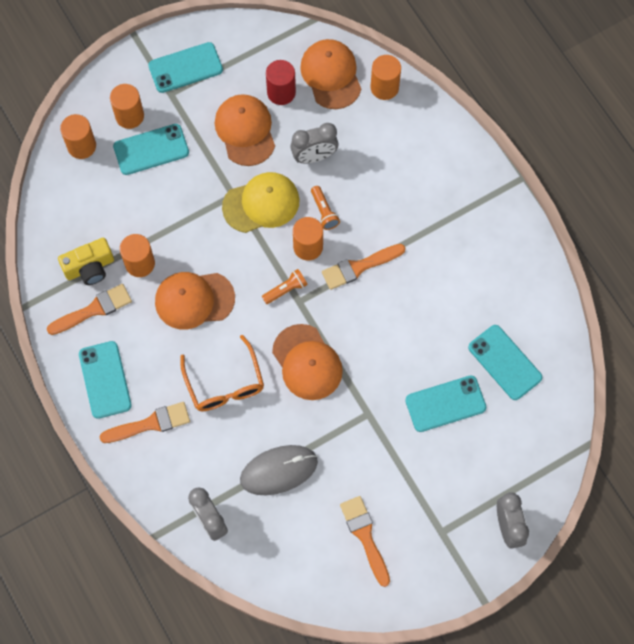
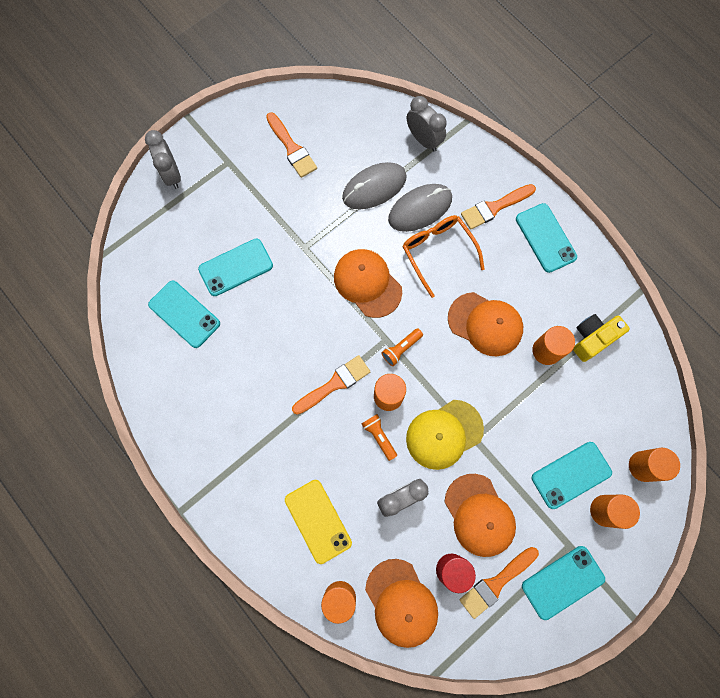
camera: 170 degrees right, 5 degrees up
(94, 309) = (576, 299): orange brush -> orange brush (496, 583)
(194, 300) = (485, 324): orange cap -> orange cap turned 45 degrees clockwise
(233, 436) = (420, 209): none -> grey mouse
(394, 149) = (318, 521): none -> yellow phone

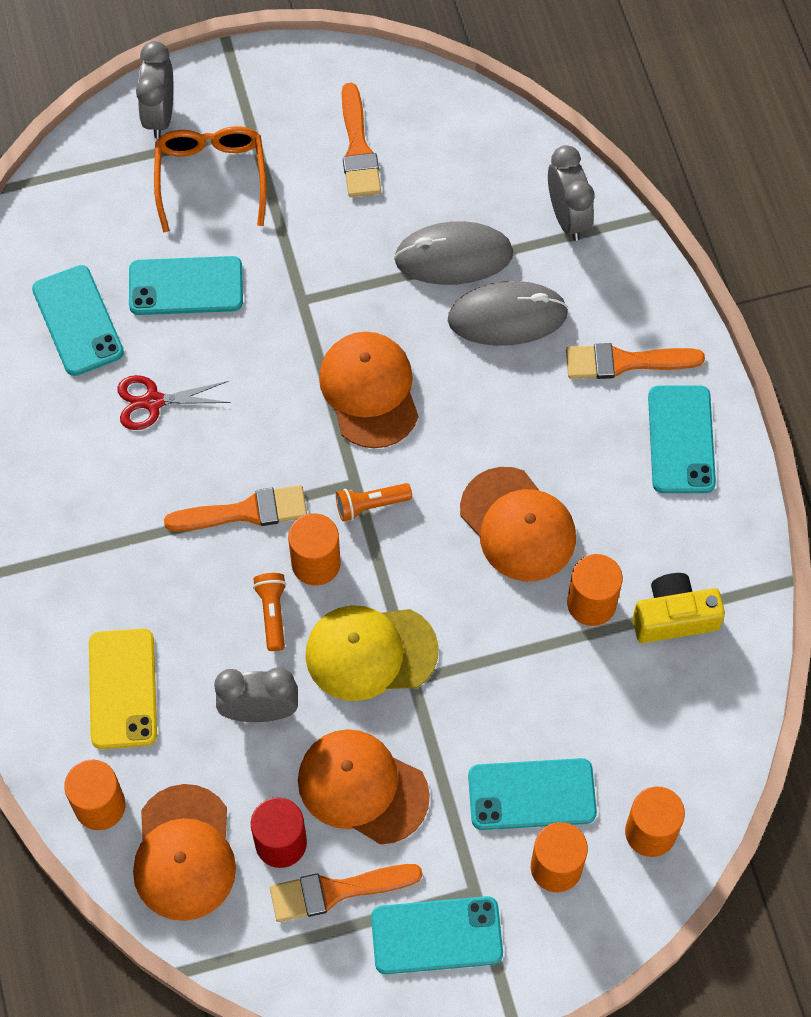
camera: 25 degrees right, 10 degrees down
(251, 343) = (153, 402): none -> red scissors
(438, 252) = (501, 391): orange glasses -> orange glasses (211, 177)
(479, 515) = (362, 787): orange cap -> orange cap turned 120 degrees clockwise

